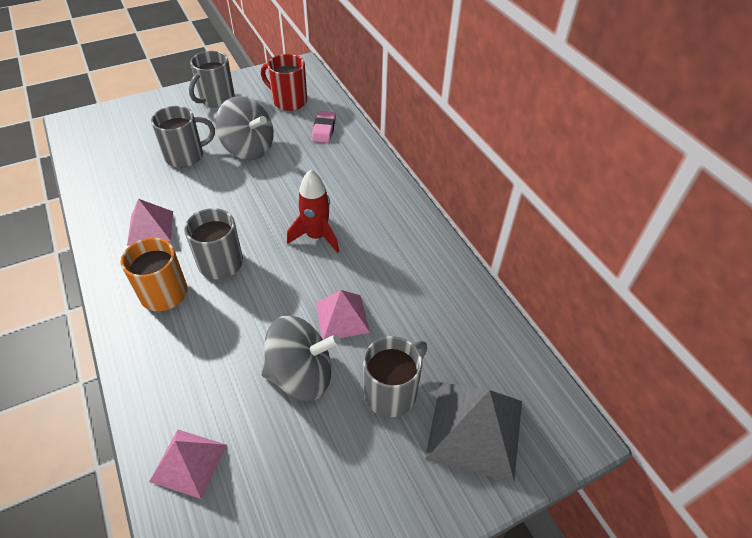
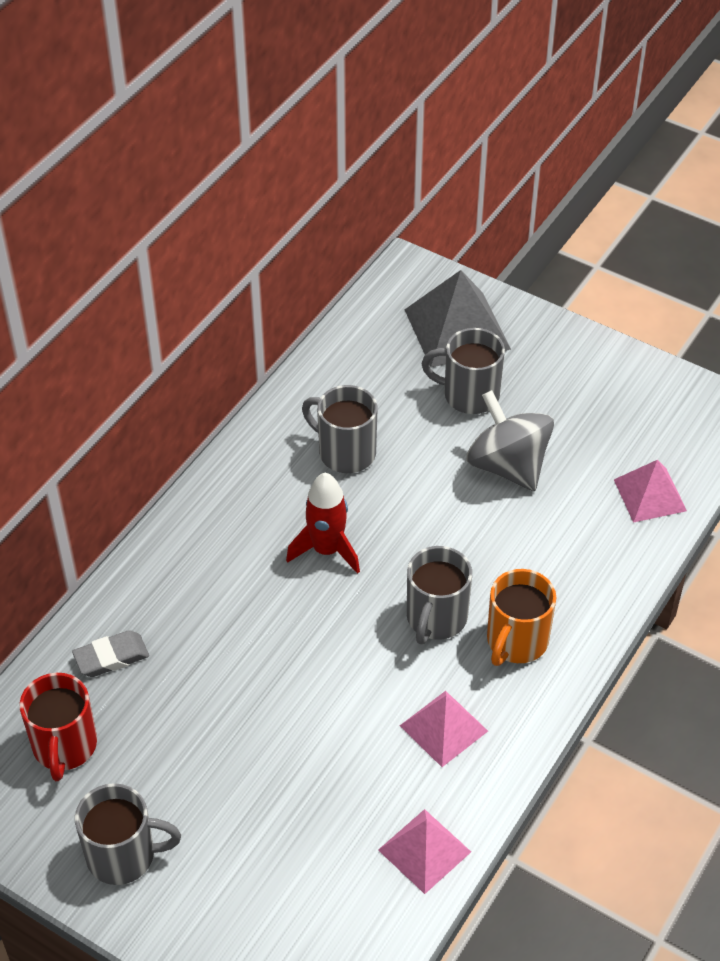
camera: 120 degrees left, 0 degrees up
(186, 156) = (288, 792): grey mug -> grey mug (345, 452)
(249, 148) = (217, 724): grey spinning top -> none
(324, 130) = (111, 657): pink eraser -> grey eraser
(342, 317) = (419, 469): pink pyramid -> pink pyramid (424, 851)

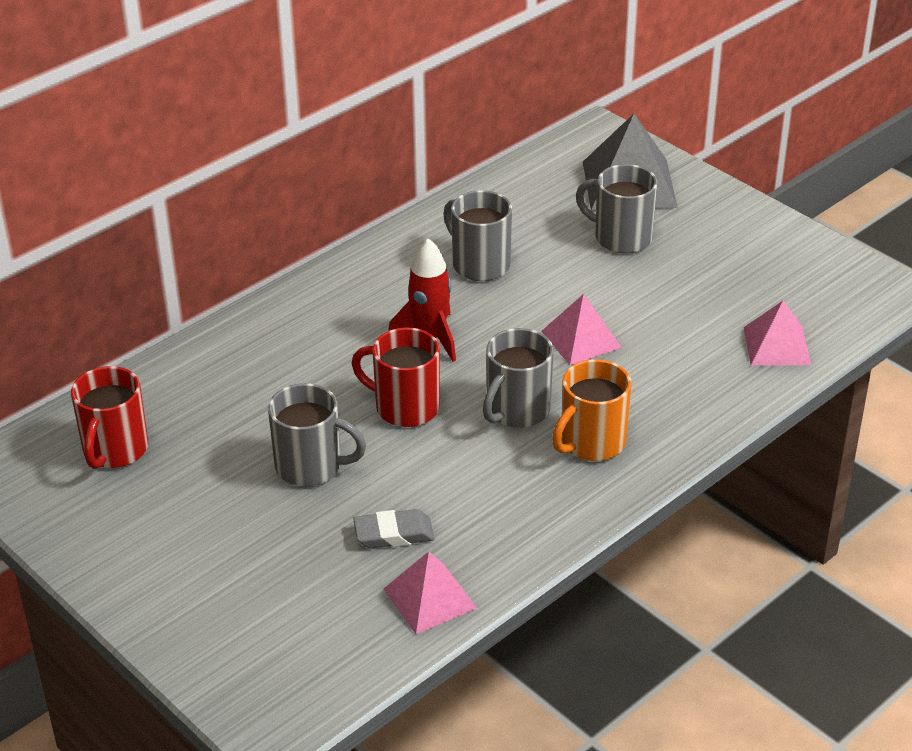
camera: 15 degrees right, 10 degrees down
(111, 657) = (188, 388): grey eraser -> grey eraser (394, 534)
(123, 855) = (133, 546): grey mug -> grey mug (311, 466)
(329, 636) = (405, 407): none -> red mug
(444, 728) = (489, 501): pink pyramid -> pink pyramid (581, 339)
(508, 466) = (638, 299): grey spinning top -> none

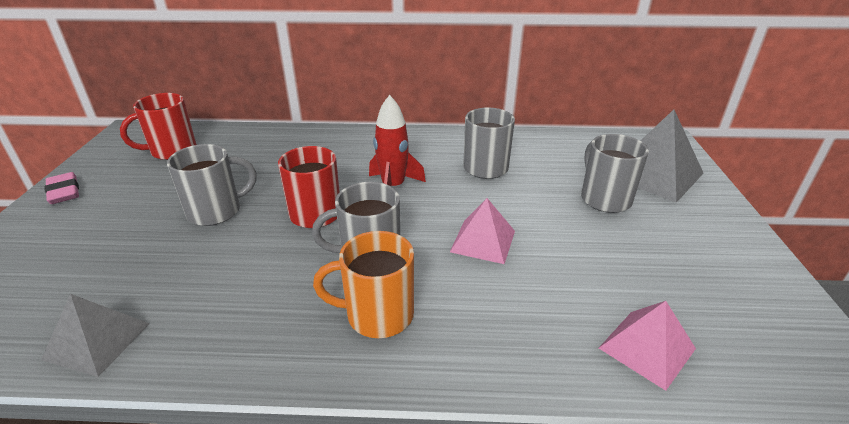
camera: 45 degrees right, 5 degrees down
(104, 560) = (64, 192): none -> pink eraser
(311, 466) = (216, 211): grey mug -> grey mug turned 90 degrees counterclockwise
(394, 534) = (170, 279): grey eraser -> none
(430, 598) = (97, 341): pink pyramid -> grey pyramid

